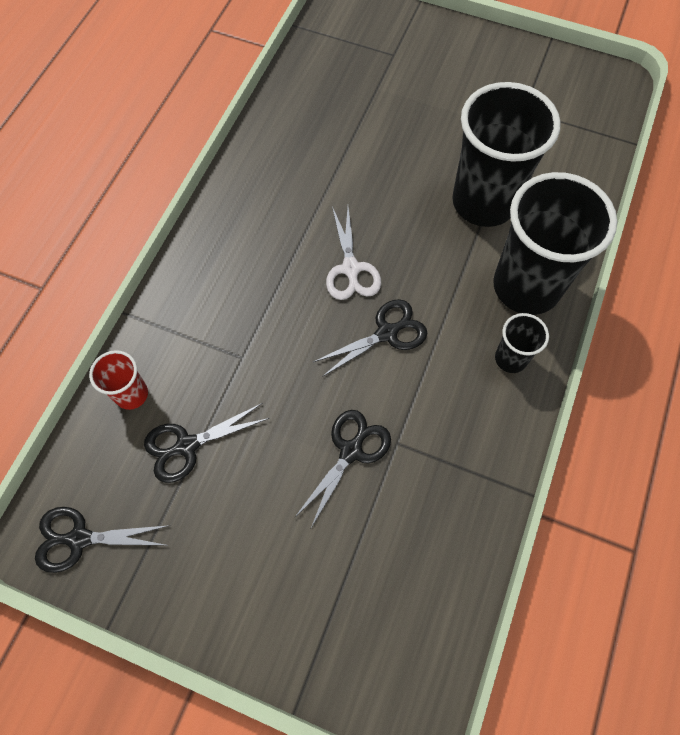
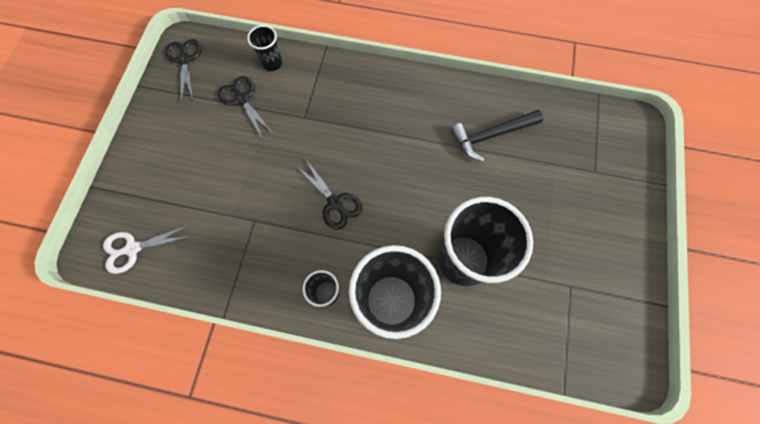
camera: 80 degrees right, 5 degrees up
(131, 394) = (272, 63): red cup -> black cup
(325, 140) = (491, 135): none -> black hammer
(350, 268) = (383, 171): white scissors -> white scissors (133, 248)
(351, 451) = (246, 192): black scissors -> none

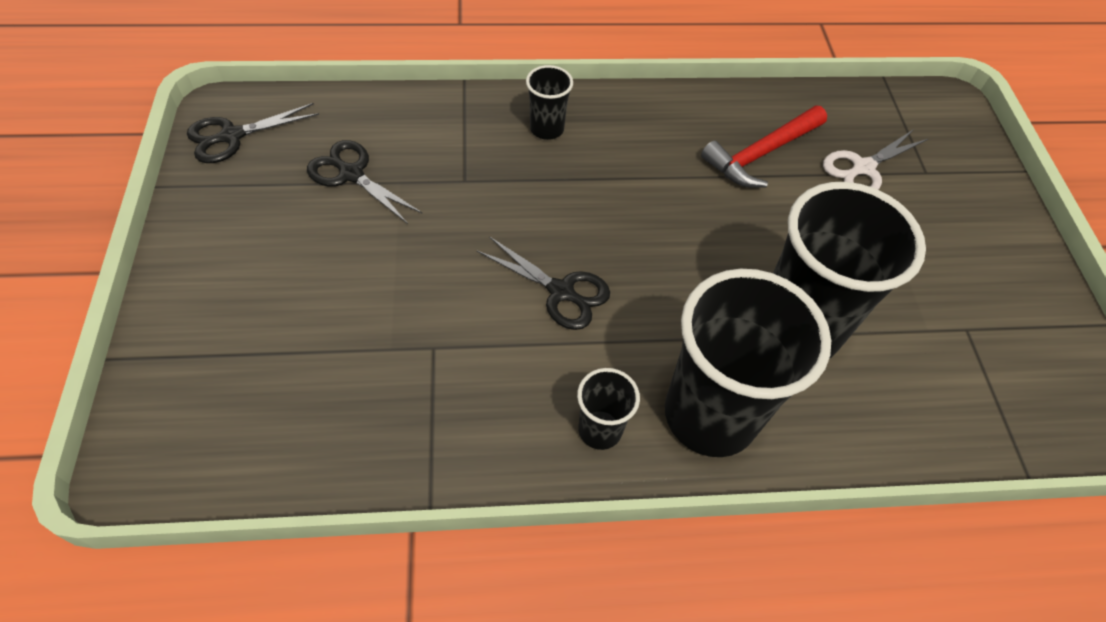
camera: 20 degrees left, 15 degrees down
(133, 248) = (221, 442): white scissors -> white scissors (863, 168)
(185, 60) = (232, 136): black scissors -> black scissors turned 90 degrees counterclockwise
(272, 63) = (385, 116): black cup -> black cup (547, 129)
(491, 135) = (761, 154): black hammer -> red hammer

